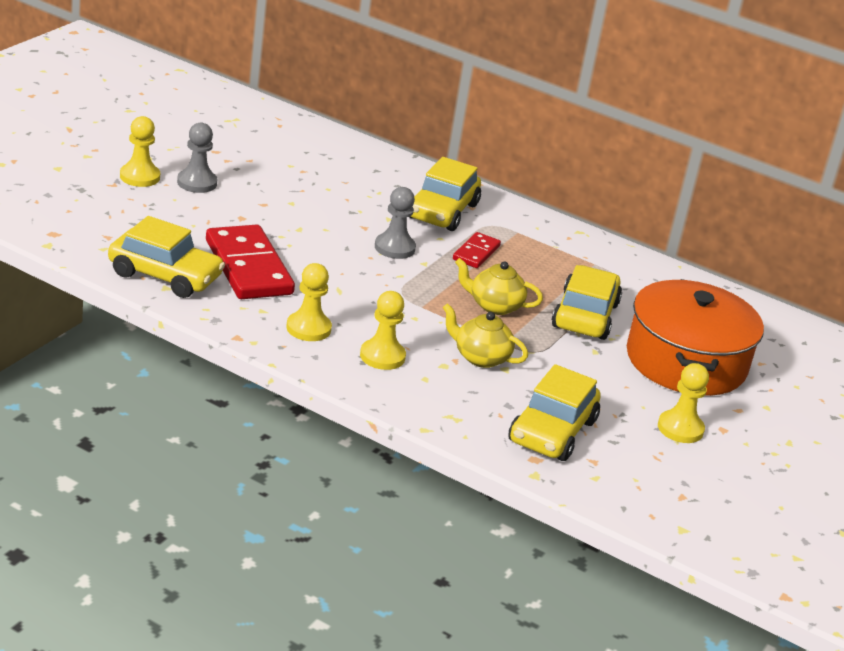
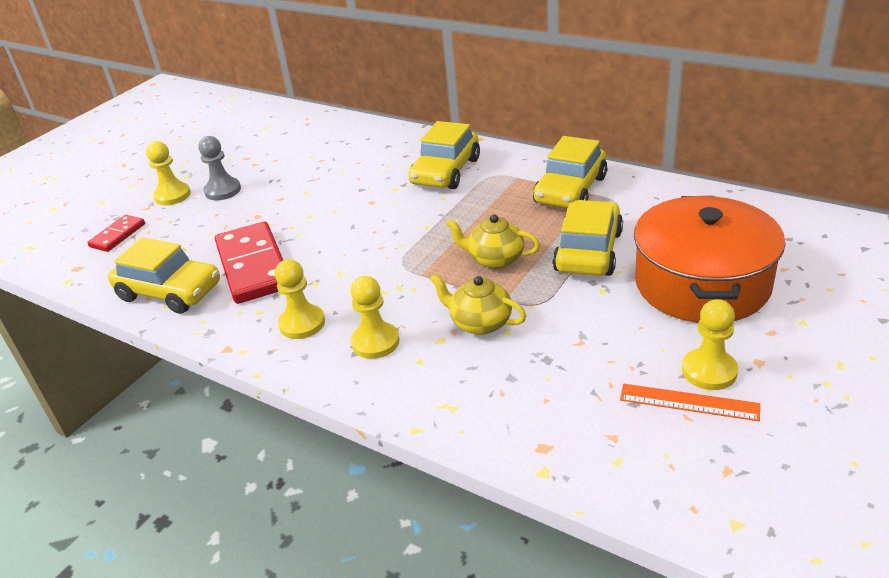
camera: 10 degrees right, 5 degrees up
(394, 248) = (398, 217): grey pawn -> none
(476, 253) = (477, 206): red domino -> red domino (117, 235)
(552, 431) = (561, 404): yellow car -> yellow car (570, 190)
(659, 447) = (689, 402): none -> orange ruler

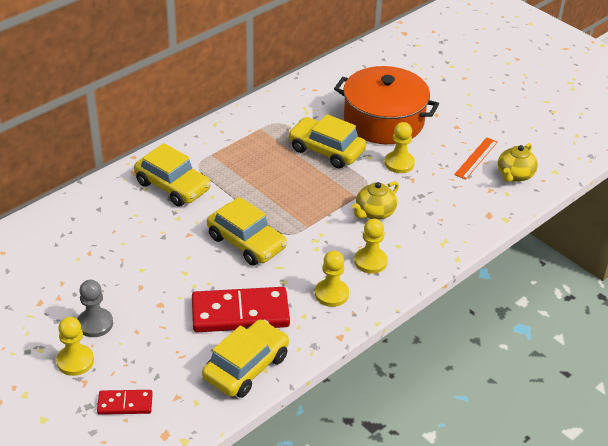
camera: 80 degrees left, 5 degrees up
(117, 235) = (125, 404): red domino -> red domino turned 45 degrees counterclockwise
(495, 259) = (310, 190): yellow teapot -> yellow teapot (514, 175)
(570, 190) = (247, 136): yellow car -> yellow car (246, 242)
(709, 371) = (456, 144): yellow pawn -> yellow pawn (399, 163)

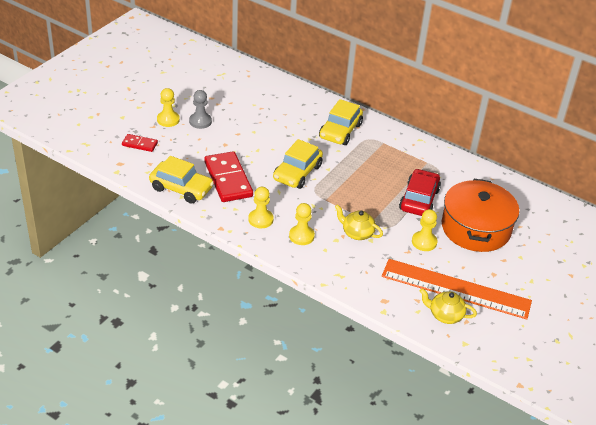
camera: 75 degrees right, 0 degrees up
(125, 404) = (139, 144): red domino -> red domino turned 60 degrees counterclockwise
(326, 150) = (419, 200): yellow car -> red car
(476, 158) = (456, 289): orange ruler -> orange ruler, size x2.30

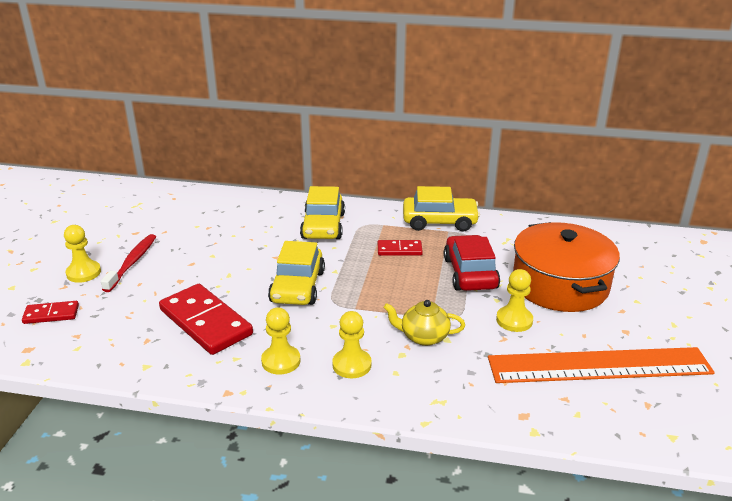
camera: 20 degrees left, 10 degrees down
(181, 188) = (140, 355): yellow car -> yellow car (439, 222)
(200, 121) = (132, 263): grey pawn -> red toothbrush
(382, 166) = (399, 250): none -> red domino
(445, 315) = (616, 406): yellow teapot -> none

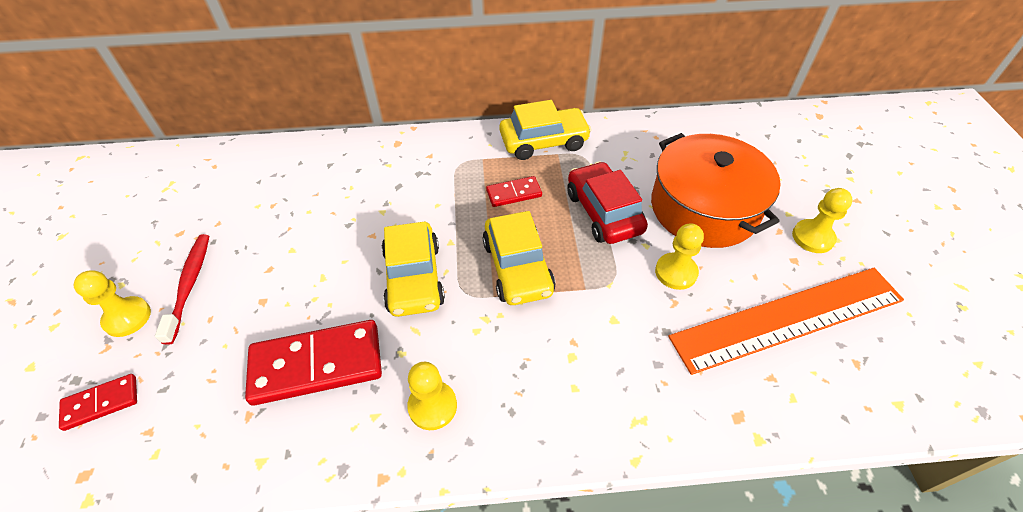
camera: 15 degrees left, 20 degrees up
(205, 322) = (317, 365): red domino -> red domino turned 45 degrees counterclockwise
(323, 226) = (413, 175): yellow car -> yellow car (517, 267)
(352, 365) = (520, 389): yellow pawn -> yellow pawn (812, 237)
(423, 337) = (587, 322): yellow teapot -> none

